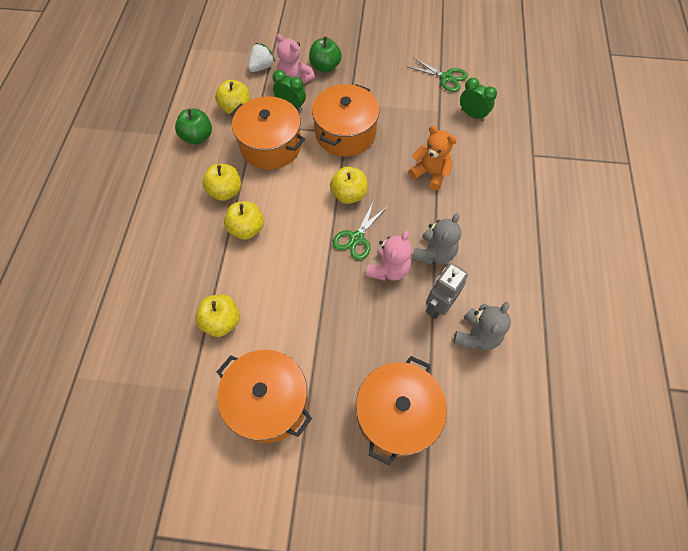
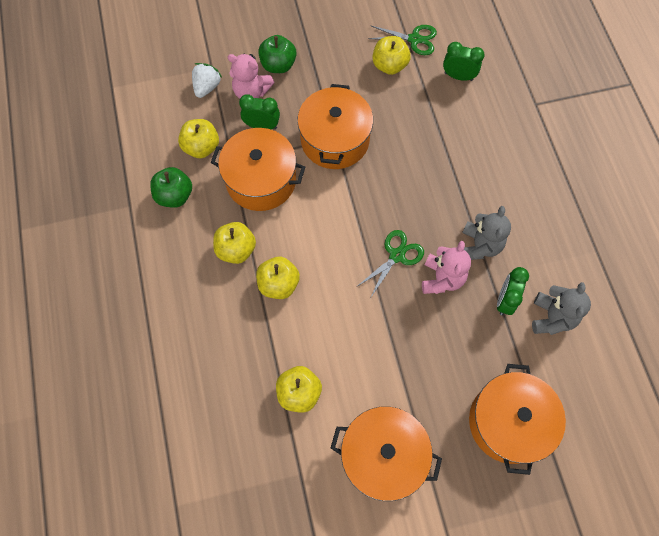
camera: 20 degrees left, 5 degrees up
(349, 194) = (368, 210): yellow apple -> yellow apple (389, 65)
(356, 238) = (396, 256): green scissors -> green scissors turned 150 degrees counterclockwise
(430, 173) = (441, 158): orange teddy bear -> none
(438, 306) = (505, 300): grey robot -> green clock

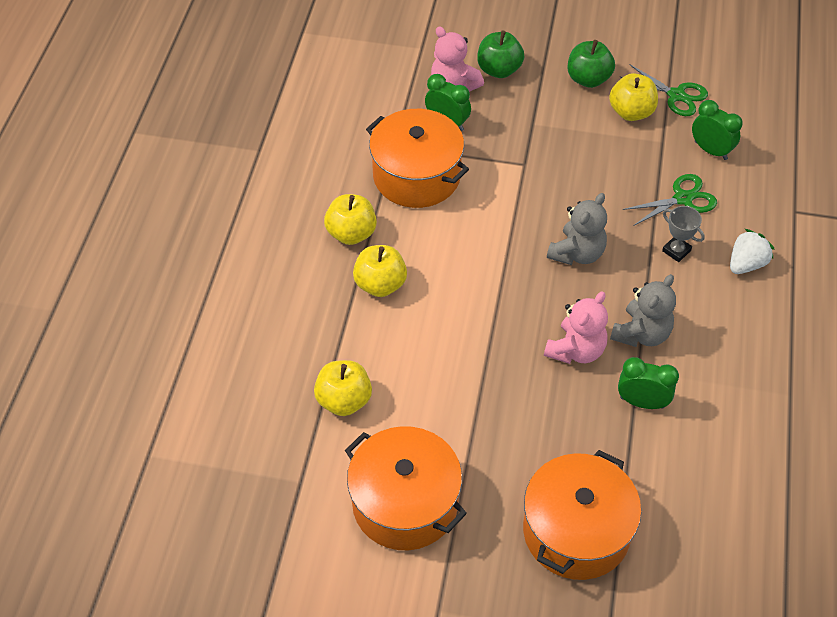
camera: 25 degrees right, 15 degrees down
(175, 195) = (313, 157): green apple -> green apple (588, 79)
(201, 147) = (368, 121): yellow apple -> none
(207, 87) = (406, 65): white strawberry -> white strawberry (746, 264)
(335, 140) = (524, 165): orange pot -> none
(396, 256) = (533, 307): green scissors -> green scissors (682, 199)
(472, 168) = (676, 251): none -> grey trophy
(505, 300) = (642, 402): green clock -> green clock turned 60 degrees clockwise
(552, 317) = (692, 443): grey teddy bear -> grey teddy bear (577, 253)

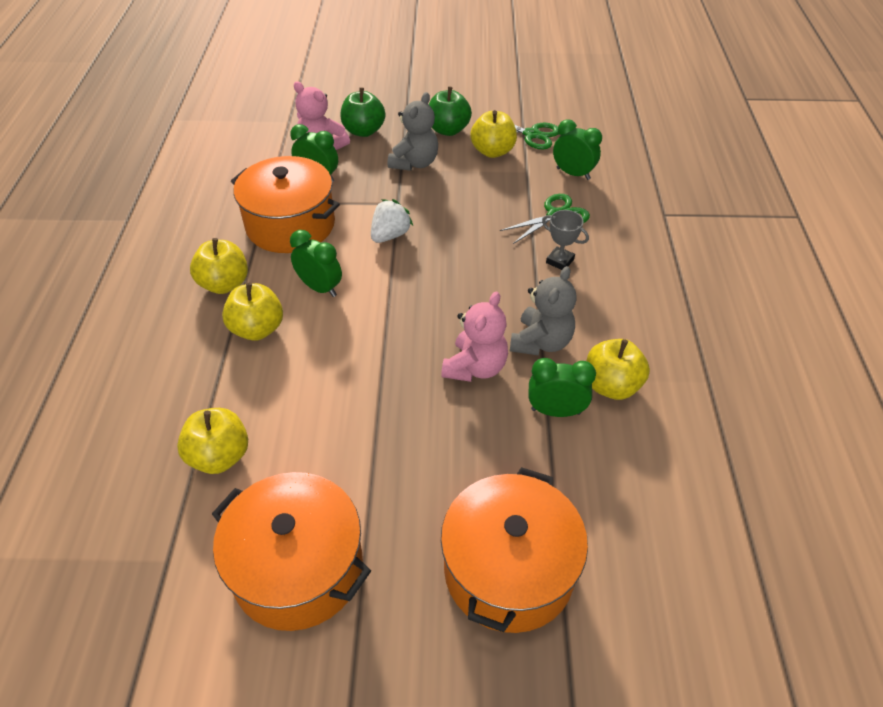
camera: 10 degrees left, 5 degrees down
(440, 249) = (320, 288): none -> green clock
(577, 253) = (461, 275): grey teddy bear -> grey teddy bear (414, 163)
(698, 385) = (611, 386): none -> yellow apple
(746, 264) = (630, 264): white strawberry -> white strawberry (390, 235)

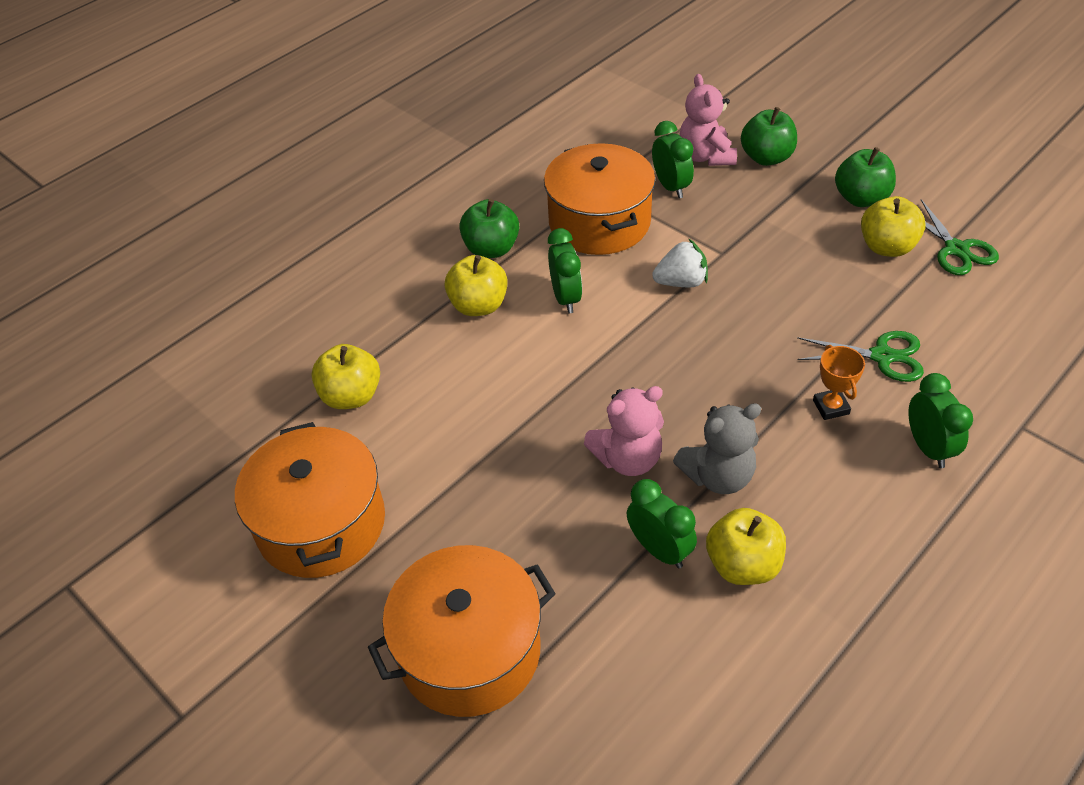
camera: 45 degrees right, 0 degrees up
(224, 284) = (491, 249): yellow apple -> green apple
(414, 163) = (784, 218): grey teddy bear -> none
(560, 261) = (831, 407): grey trophy -> orange trophy
(573, 174) = (957, 320): green clock -> green clock (928, 448)

